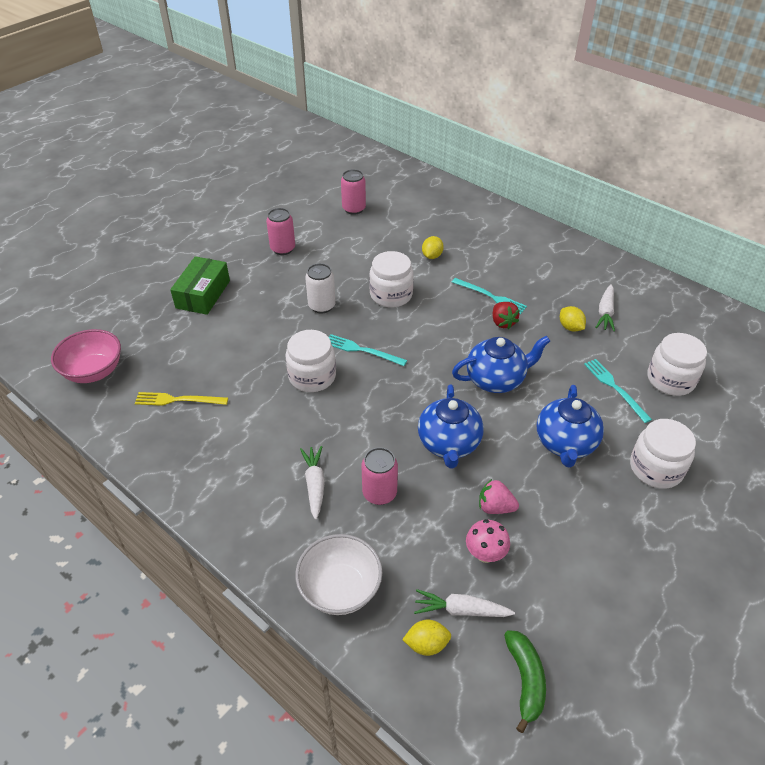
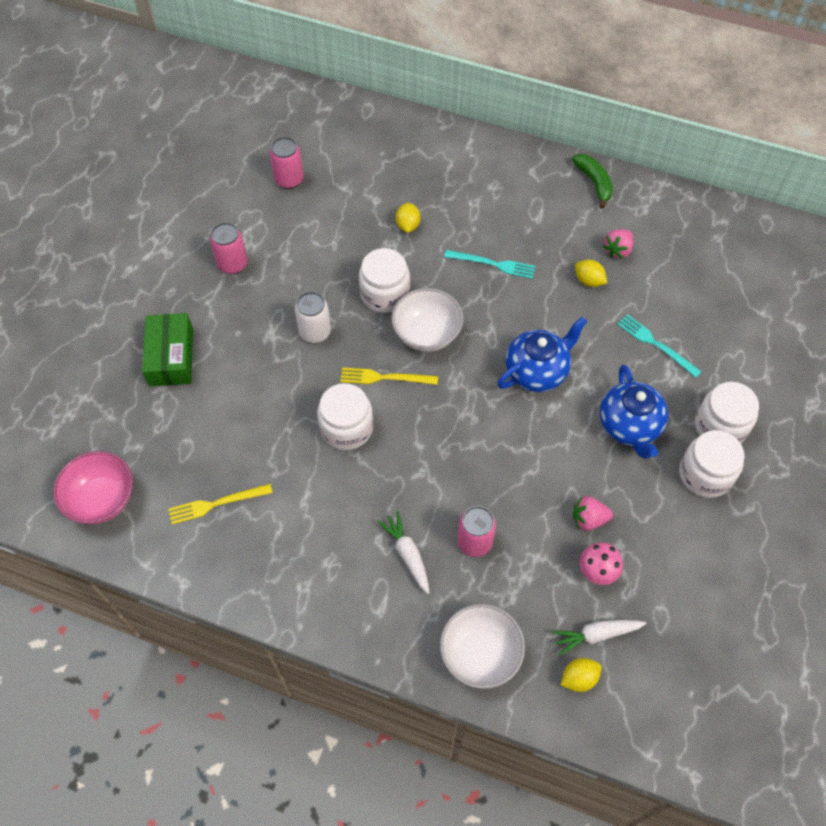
camera: 20 degrees left, 15 degrees up
(362, 350) = (385, 378): turquoise fork -> yellow fork
(412, 329) = (427, 333): none -> white bowl
(448, 444) = (519, 464): blue teapot -> none
(502, 322) = (518, 295): red strawberry -> none
(525, 680) = (673, 679): green banana -> green banana (594, 182)
(605, 312) = (617, 250): white carrot -> pink strawberry
(670, 379) = (705, 317): white jar -> white jar (705, 474)

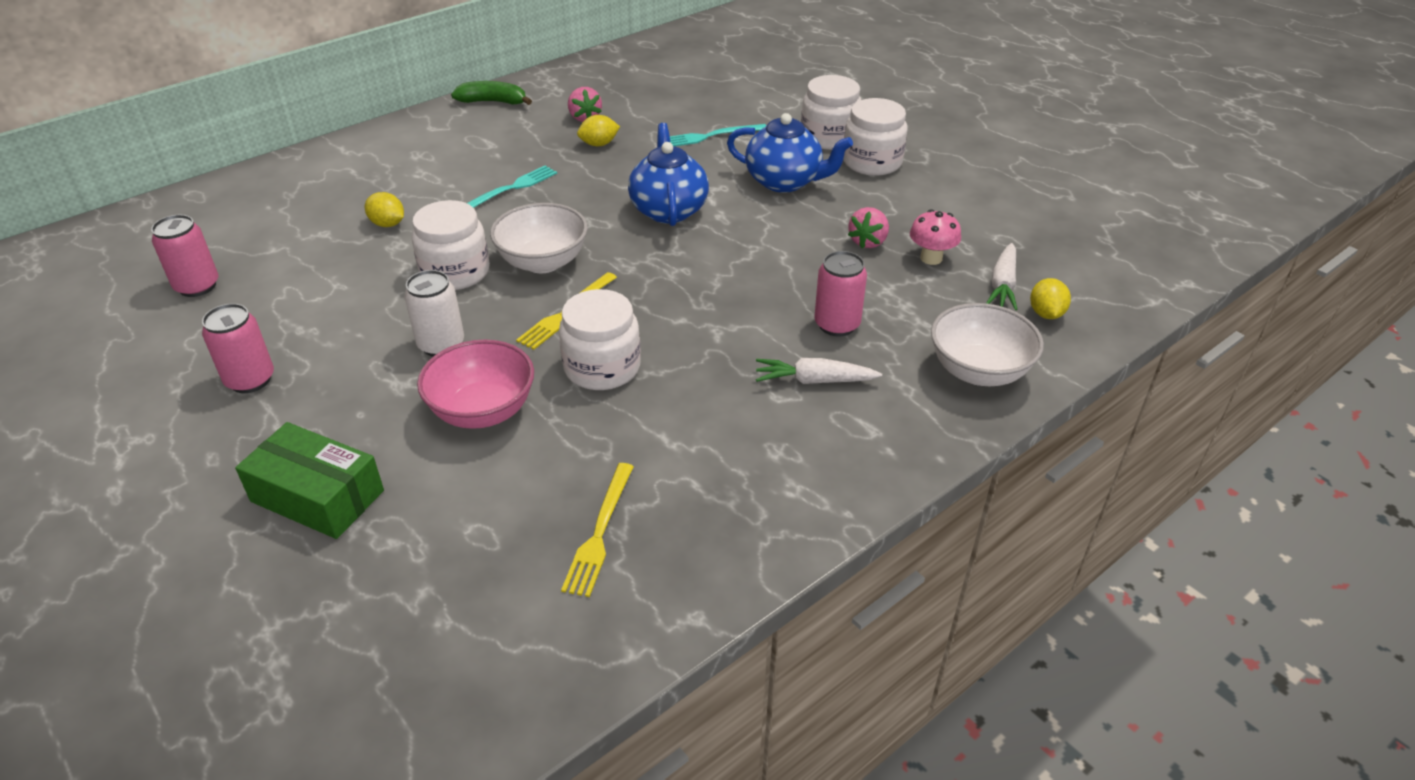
camera: 60 degrees left, 20 degrees down
(102, 499) = (470, 672): pink bowl -> pink bowl (483, 411)

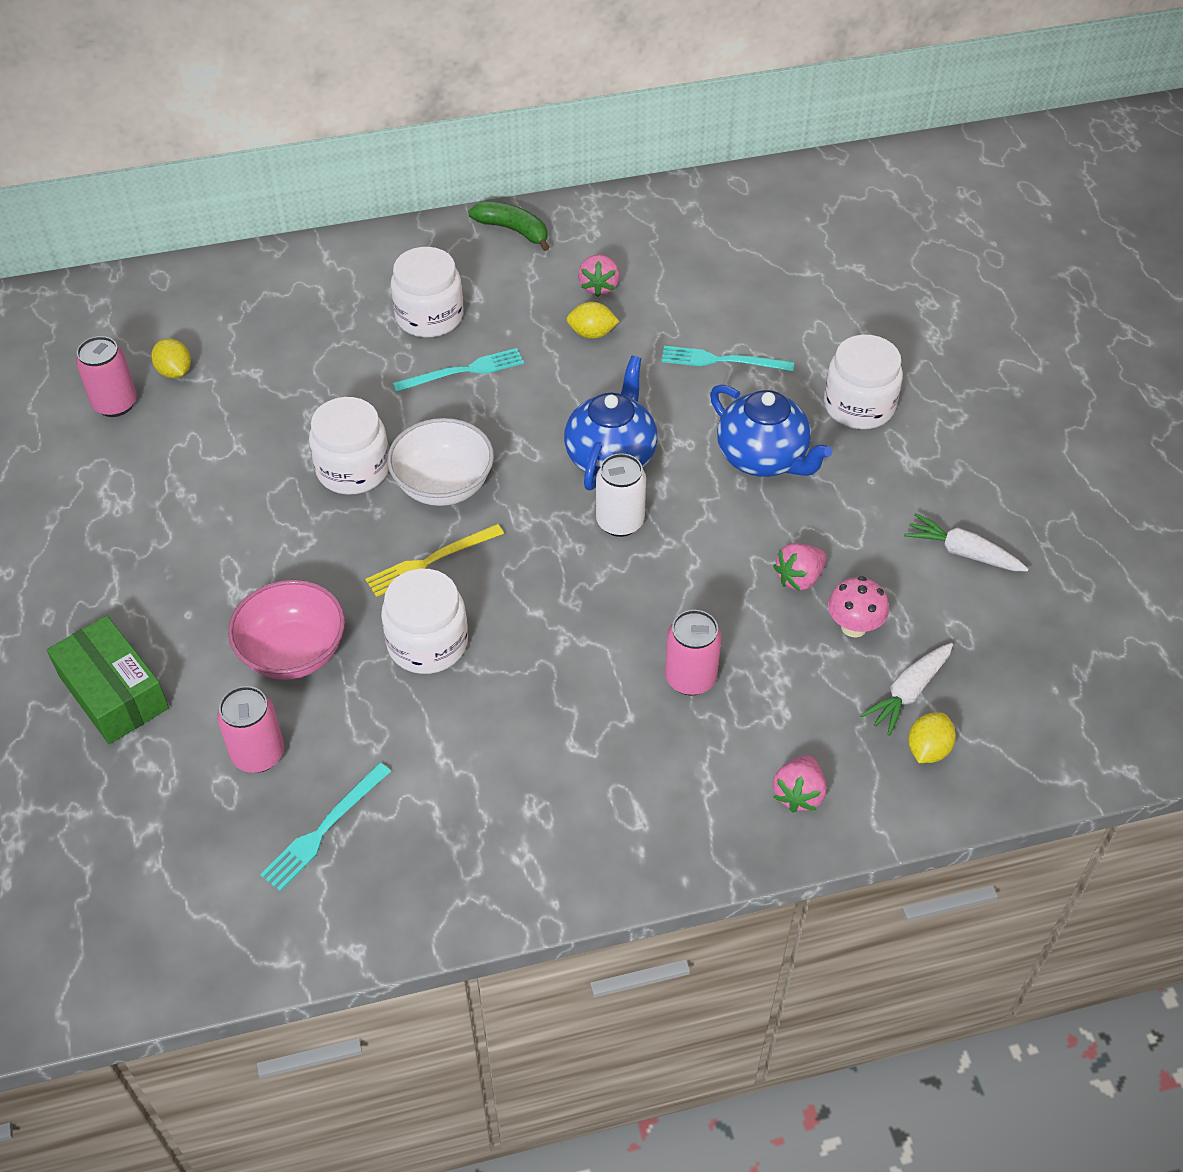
camera: 25 degrees right, 10 degrees up
(250, 380) = (114, 538): pink can -> pink can (258, 754)
(388, 224) = (320, 380): yellow lemon -> yellow lemon (175, 372)
(441, 345) = (295, 558): white can -> white can (620, 522)
(600, 532) = (324, 829): yellow fork -> turquoise fork
(814, 380) = (621, 739): white carrot -> white carrot (962, 552)
(872, 162) = (883, 462): white jar -> white jar (429, 316)
(978, 371) = (798, 794): white bowl -> pink strawberry

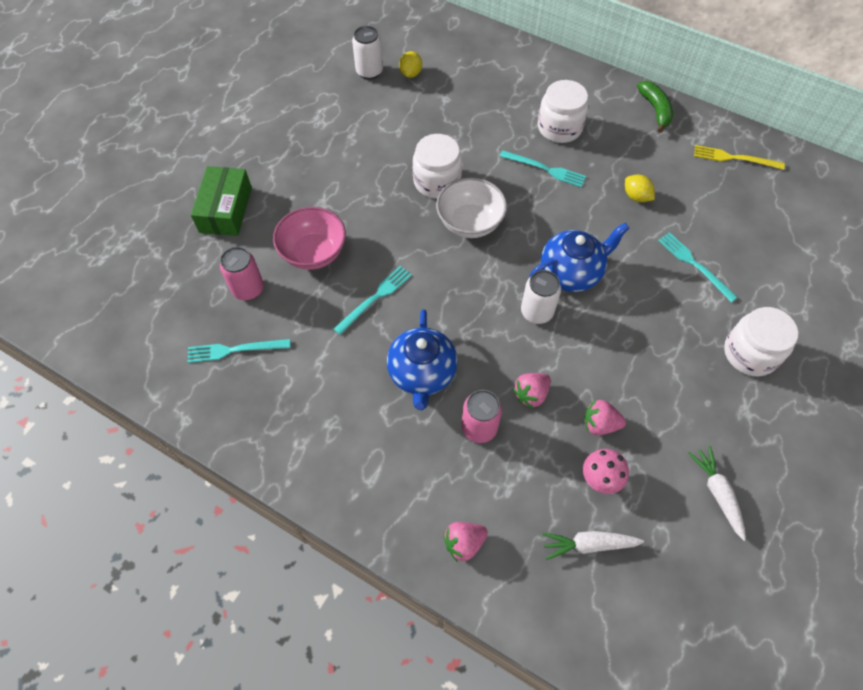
camera: 45 degrees right, 10 degrees up
(115, 404) = (369, 72): pink can -> white can
(427, 643) = (375, 298): white jar -> turquoise fork
(431, 561) = (421, 257): yellow fork -> yellow fork (734, 158)
(599, 287) = (669, 173): pink strawberry -> pink strawberry (531, 394)
(763, 458) = (656, 339): blue teapot -> blue teapot (422, 374)
(927, 749) = (563, 587): yellow lemon -> none

